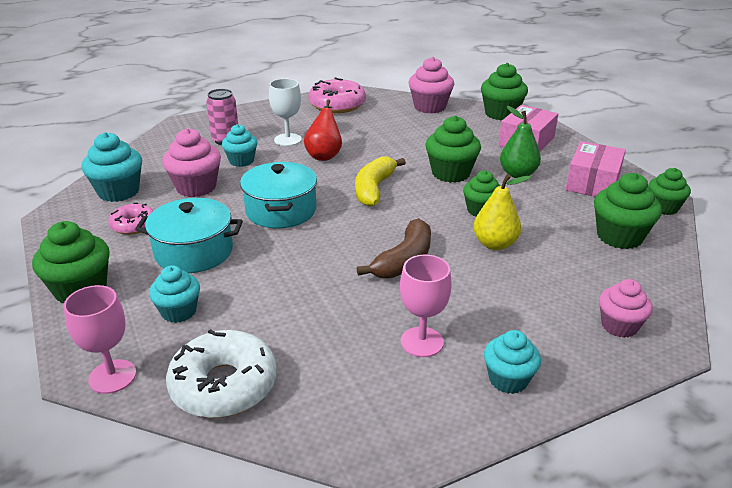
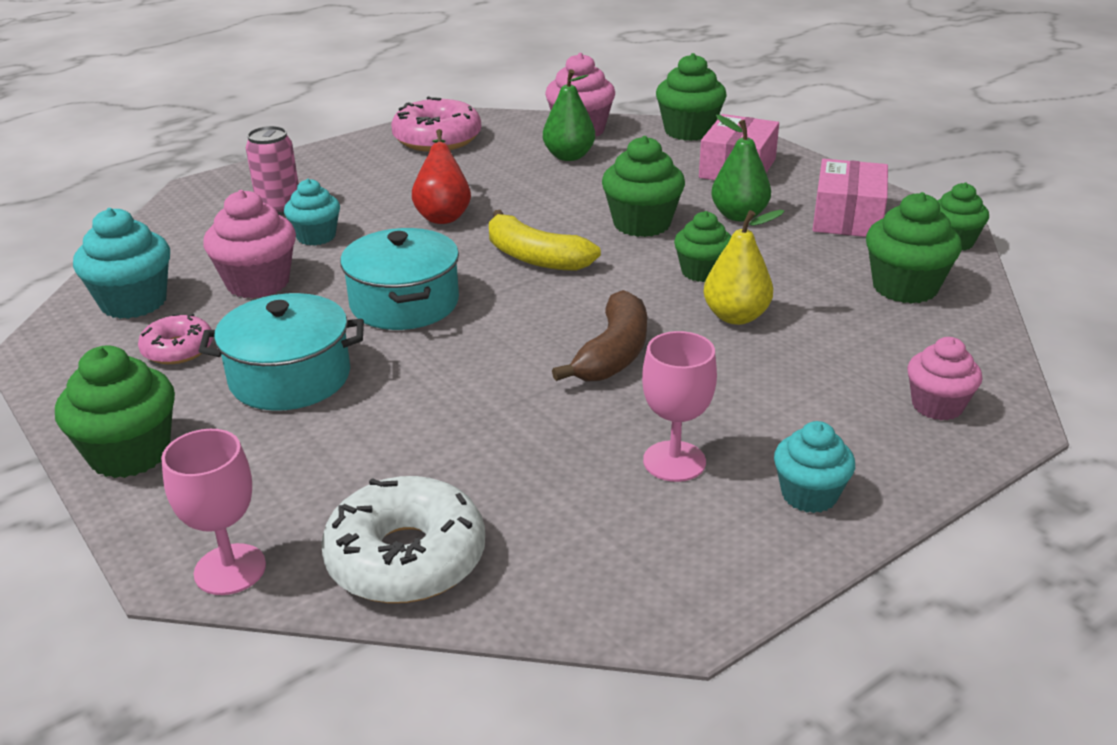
camera: 10 degrees left, 0 degrees up
(179, 311) = (299, 465): turquoise cupcake -> none
(288, 140) = (378, 198): white goblet -> none
(374, 189) = (535, 258): yellow banana -> yellow banana turned 60 degrees counterclockwise
(417, 123) = (569, 156): none -> green pear

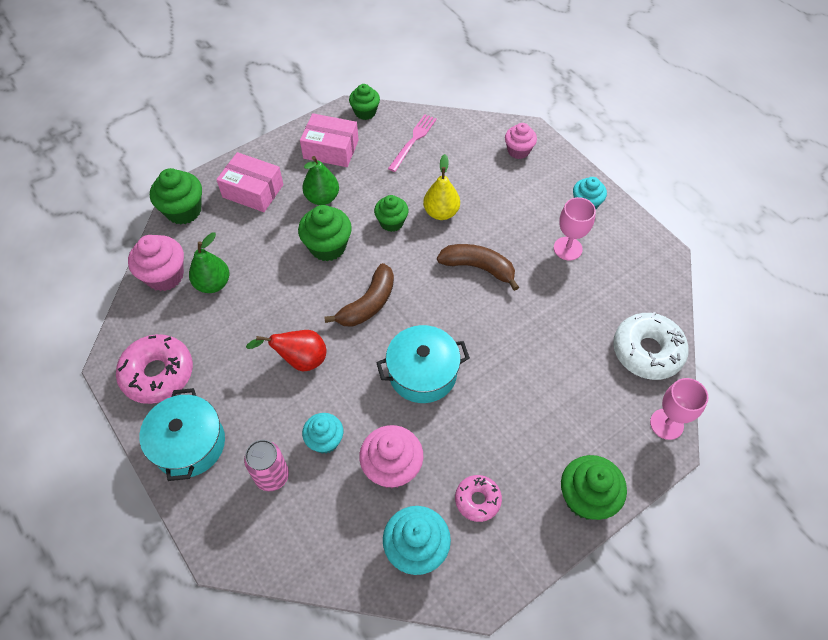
camera: 90 degrees left, 25 degrees up
(290, 377) = (507, 426): turquoise pot -> turquoise pot (189, 444)
(535, 258) = (368, 304): yellow banana -> brown banana
(904, 287) = (413, 141): green cupcake -> pink fork

